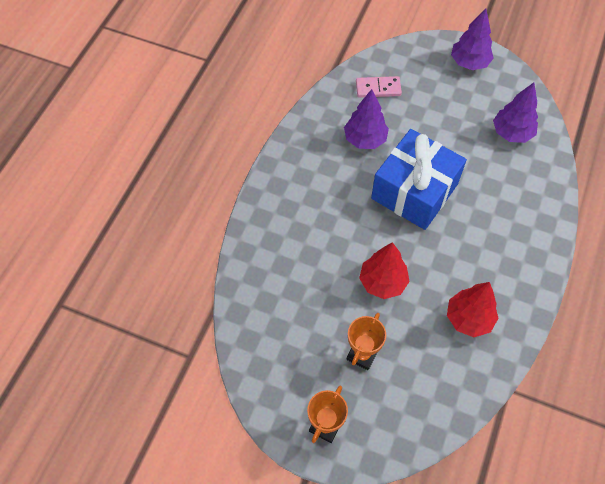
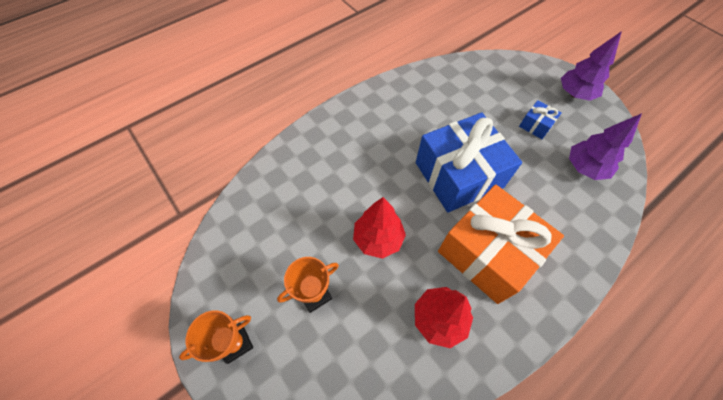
camera: 30 degrees right, 0 degrees up
(365, 139) = (441, 114): purple tree -> none
(378, 88) = (478, 81): pink domino -> none
(452, 111) = (535, 125): none -> blue gift
(475, 247) = (488, 252): none -> orange gift

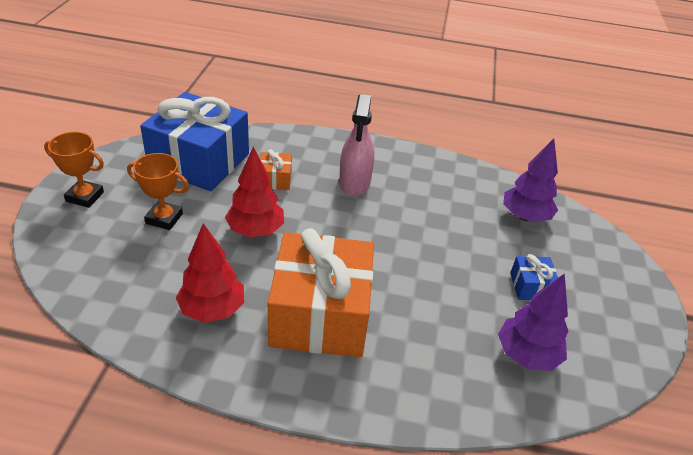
camera: 45 degrees right, 20 degrees down
(332, 190) = (275, 179): none -> orange gift
(376, 144) = (354, 182): none -> pink spray bottle
(458, 175) = (388, 253): blue gift -> blue gift (199, 161)
(574, 94) = (625, 303): purple tree -> purple tree (525, 217)

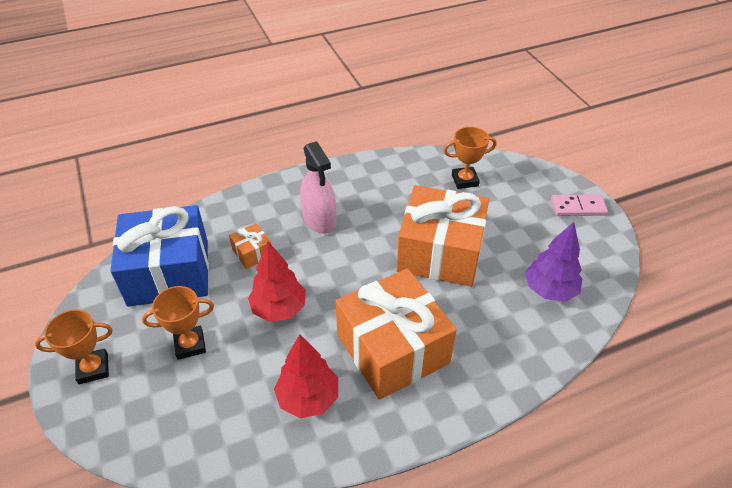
camera: 30 degrees left, 5 degrees up
(441, 263) = (440, 252): none -> orange gift
(525, 217) = (465, 180): purple tree -> orange trophy
(530, 286) = (512, 235): blue gift -> none
(632, 299) = (578, 207): none -> pink domino

